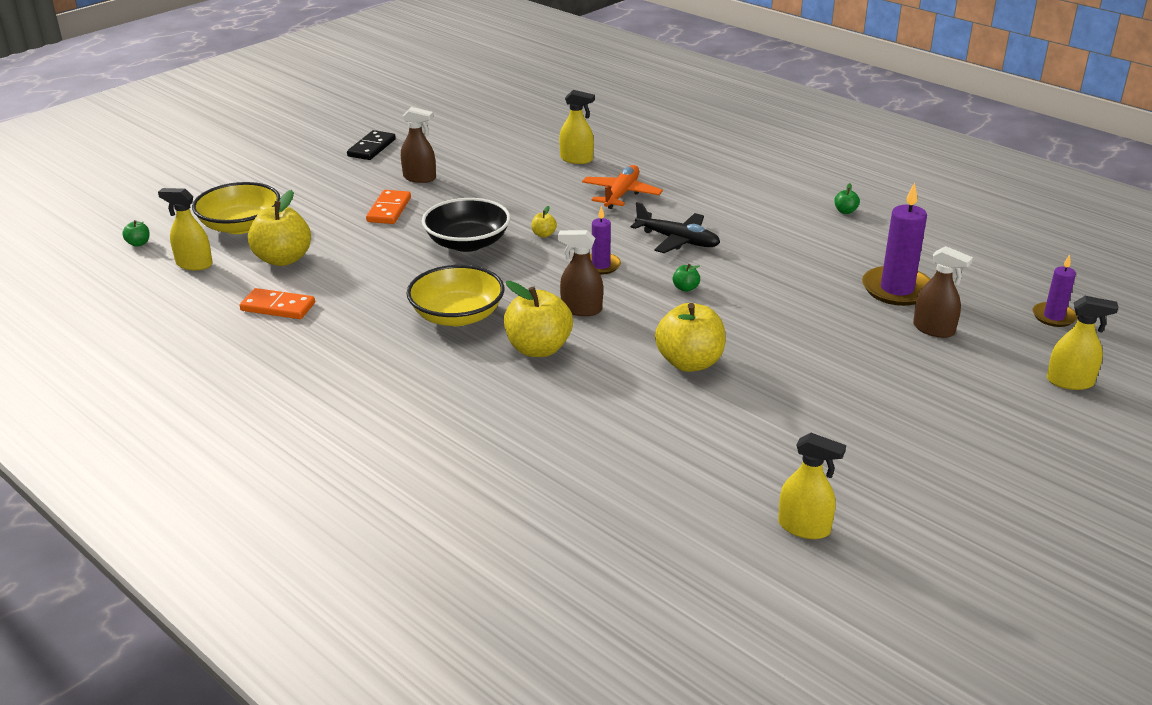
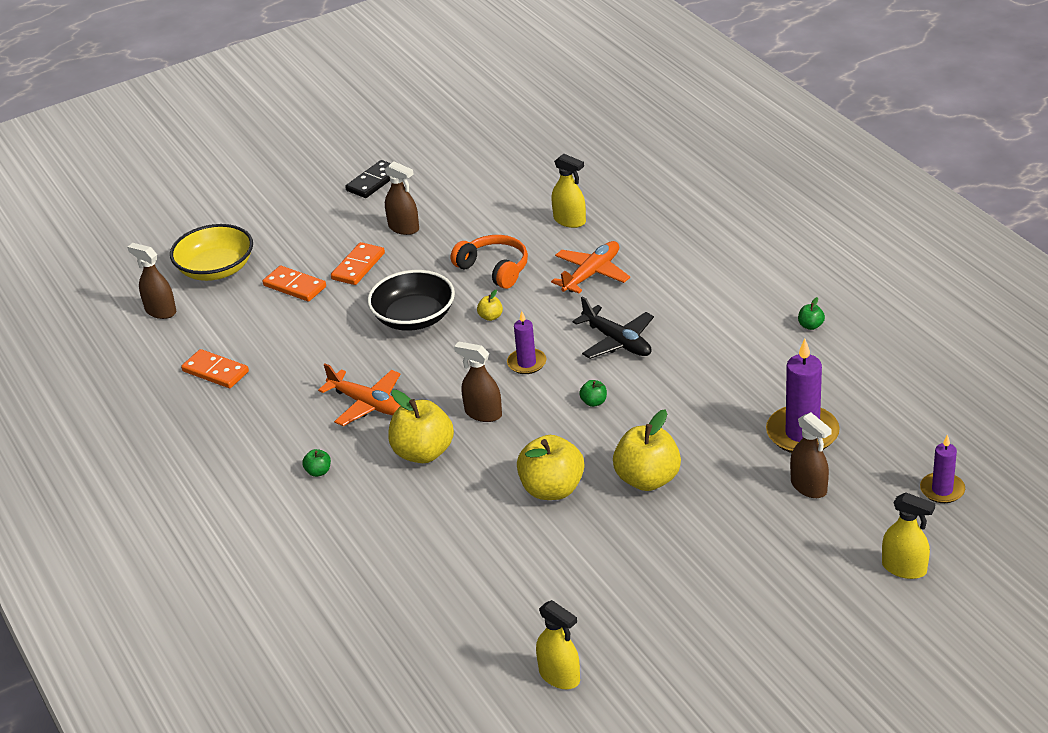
camera: 20 degrees right, 5 degrees up
(138, 243) = (121, 280): green apple -> green apple (318, 472)
(194, 264) = (160, 311): yellow spray bottle -> brown spray bottle
(283, 259) = (239, 315): yellow apple -> yellow apple (647, 479)
(331, 231) = (295, 286): none -> orange domino
(457, 316) = (367, 404): yellow bowl -> orange plane
(526, 199) = (494, 269): none -> orange headphones

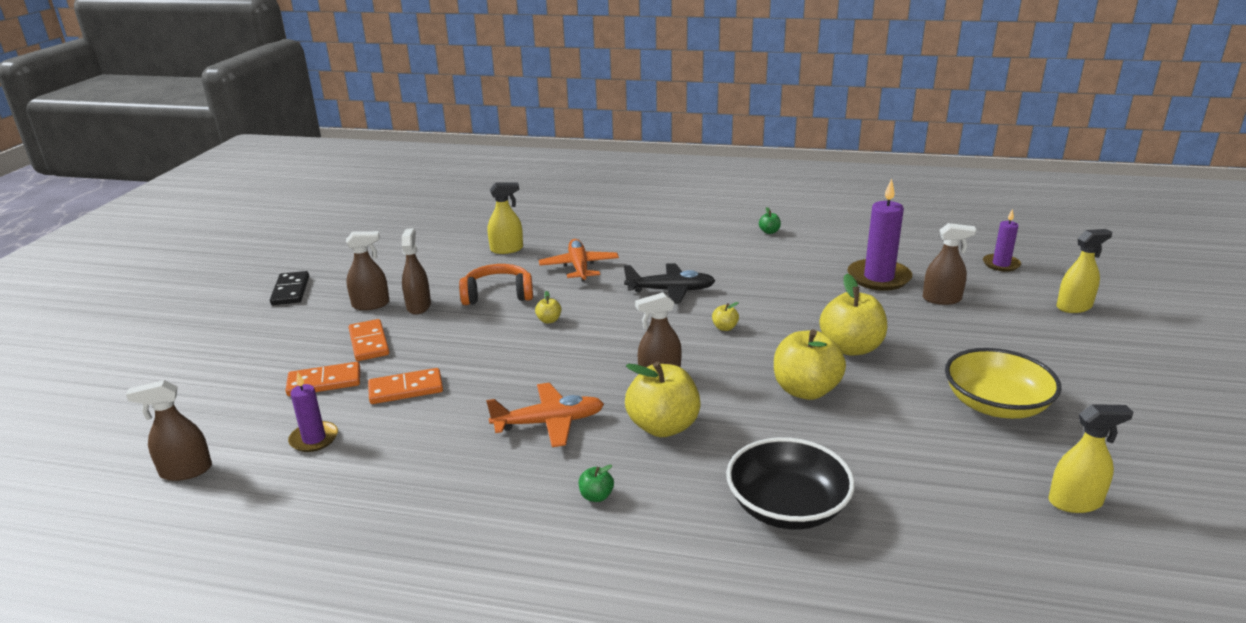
camera: 50 degrees left, 10 degrees down
(215, 371) = (340, 483): orange domino -> orange domino (406, 389)
(216, 269) = (208, 409): yellow bowl -> yellow bowl (996, 405)
(414, 318) = (484, 350): black bowl -> black bowl (787, 507)
(430, 248) = (418, 306): none -> brown spray bottle
(526, 363) = (631, 331): purple candle -> purple candle (314, 439)
(594, 402) = (725, 328): green apple -> yellow apple

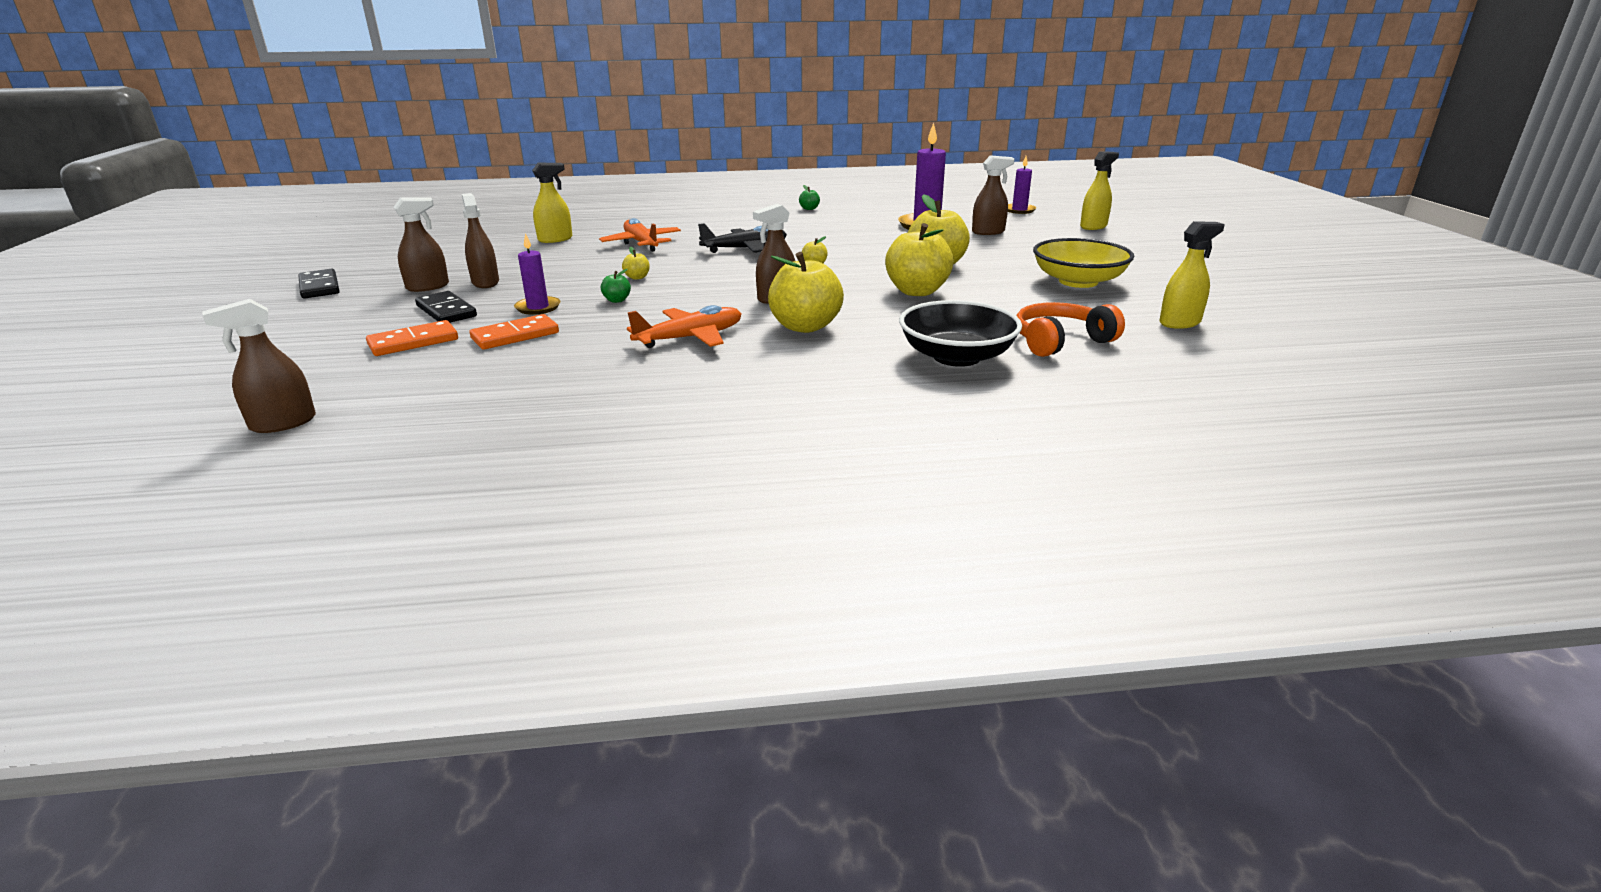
camera: 20 degrees left, 0 degrees up
(314, 439) = (432, 380): purple candle -> purple candle (538, 307)
(369, 343) = (446, 311): orange domino -> black domino
(498, 295) = (569, 267): orange headphones -> orange headphones (1060, 341)
(596, 496) = (775, 375): green apple -> green apple (617, 300)

